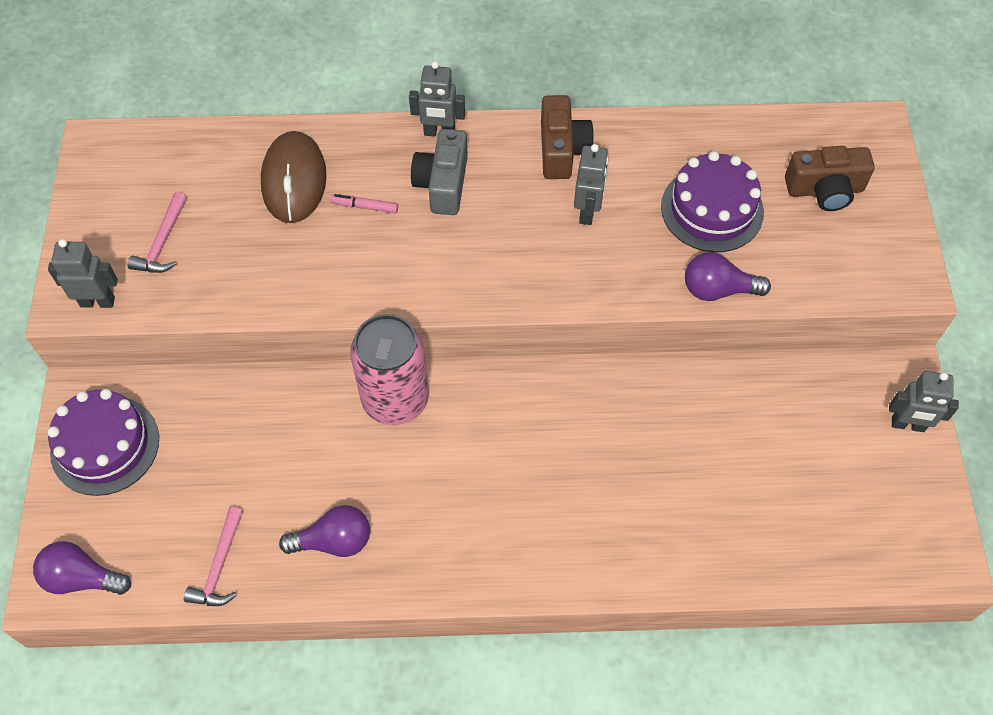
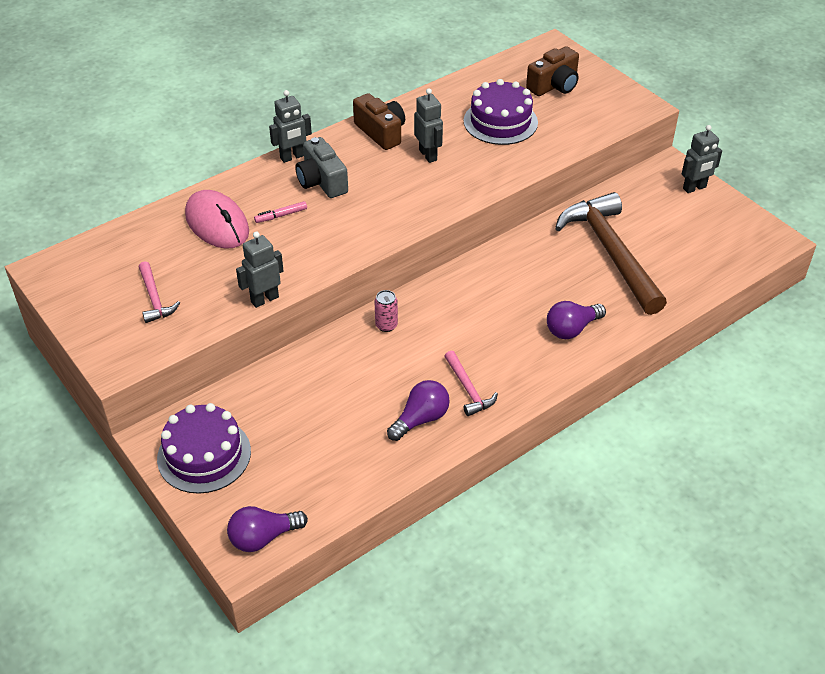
camera: 35 degrees left, 15 degrees down
(97, 301) = (138, 353): grey robot -> grey robot (264, 299)
(219, 566) = (357, 475): pink hammer -> pink hammer (468, 389)
(294, 180) = (217, 224): brown mouse -> pink mouse
(395, 399) = (386, 325): pink can -> pink can, size x0.42
(718, 290) = (542, 157): purple light bulb -> purple light bulb (571, 329)
(720, 455) = (610, 253): none -> brown hammer

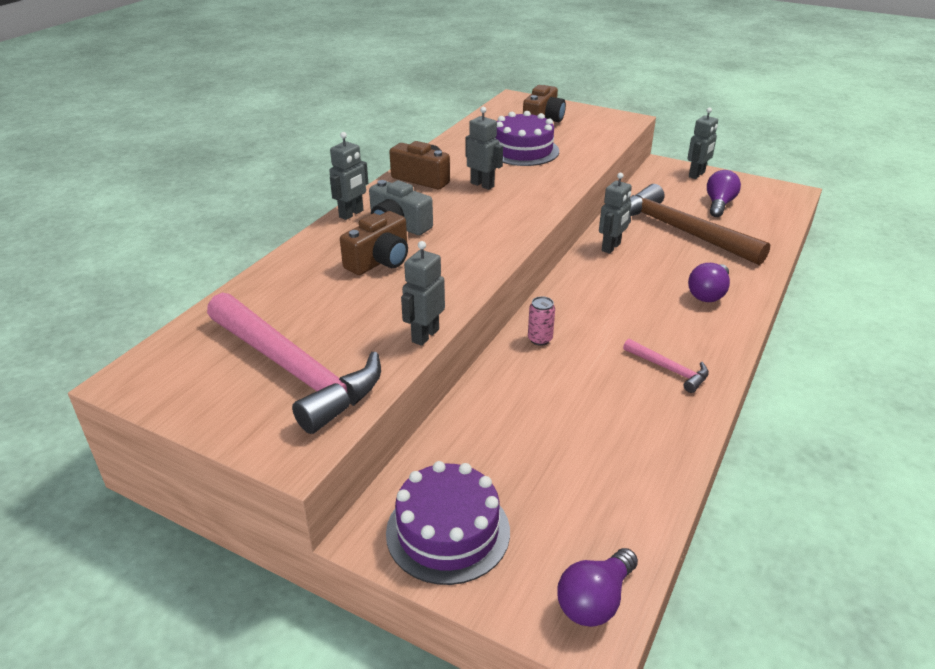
camera: 25 degrees left, 10 degrees down
(155, 299) = (295, 370): pink hammer -> pink hammer, size x2.23
(217, 224) = (315, 284): pink mouse -> none
(281, 215) = (380, 261): pink marker -> brown camera
(421, 419) = (650, 411): purple light bulb -> purple light bulb (719, 204)
(527, 251) = (611, 247): none -> grey robot

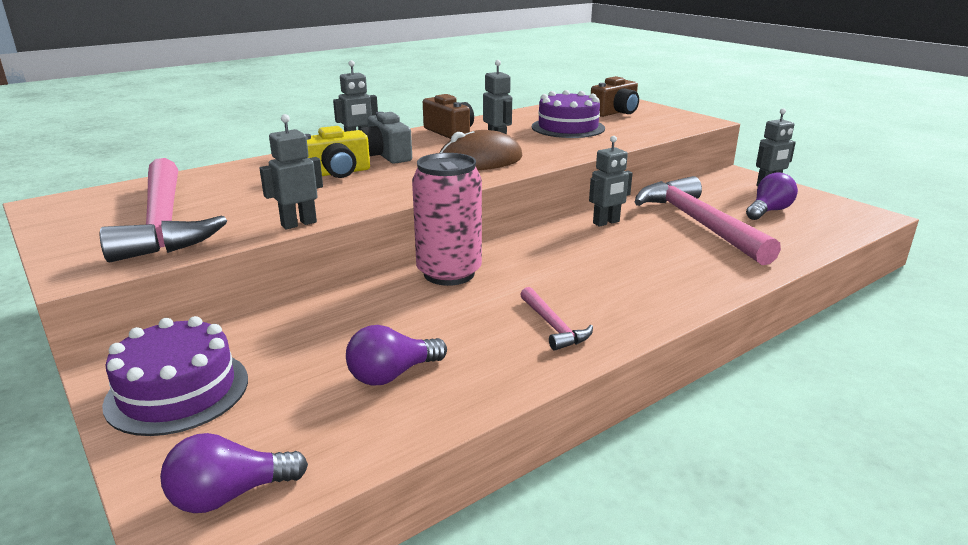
camera: 25 degrees right, 10 degrees down
(380, 261) = (336, 173): brown camera -> yellow camera
(494, 214) = (480, 161): none -> brown mouse
(540, 339) = (449, 273): pink can -> pink can, size x2.39
(680, 231) = (698, 223): brown hammer -> pink hammer
(708, 294) = (672, 276): purple light bulb -> purple light bulb (392, 375)

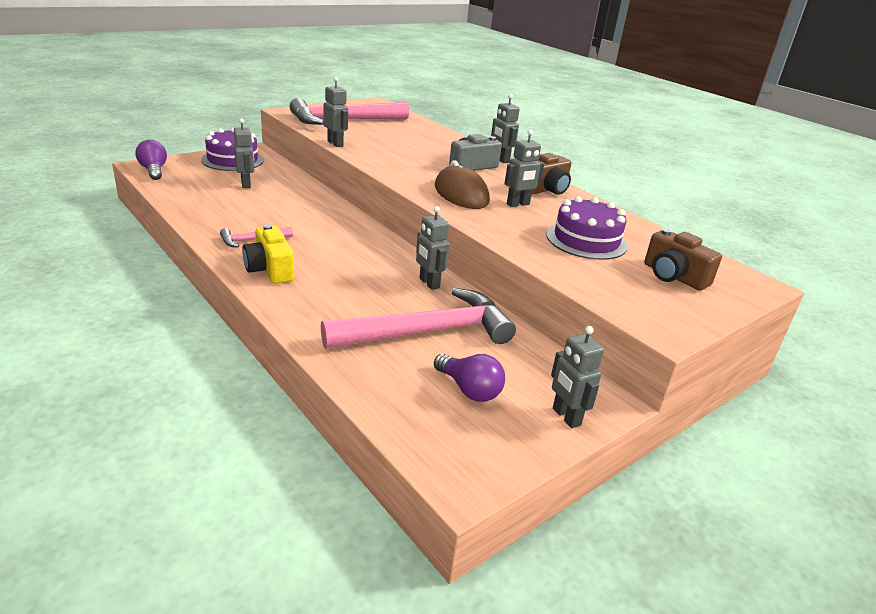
camera: 85 degrees right, 5 degrees up
(325, 358) = (246, 184): none -> grey robot
(336, 173) = (428, 152): yellow camera -> yellow camera (269, 269)
(392, 375) = (222, 197): purple light bulb -> none
(449, 273) = (337, 216): pink can -> none

